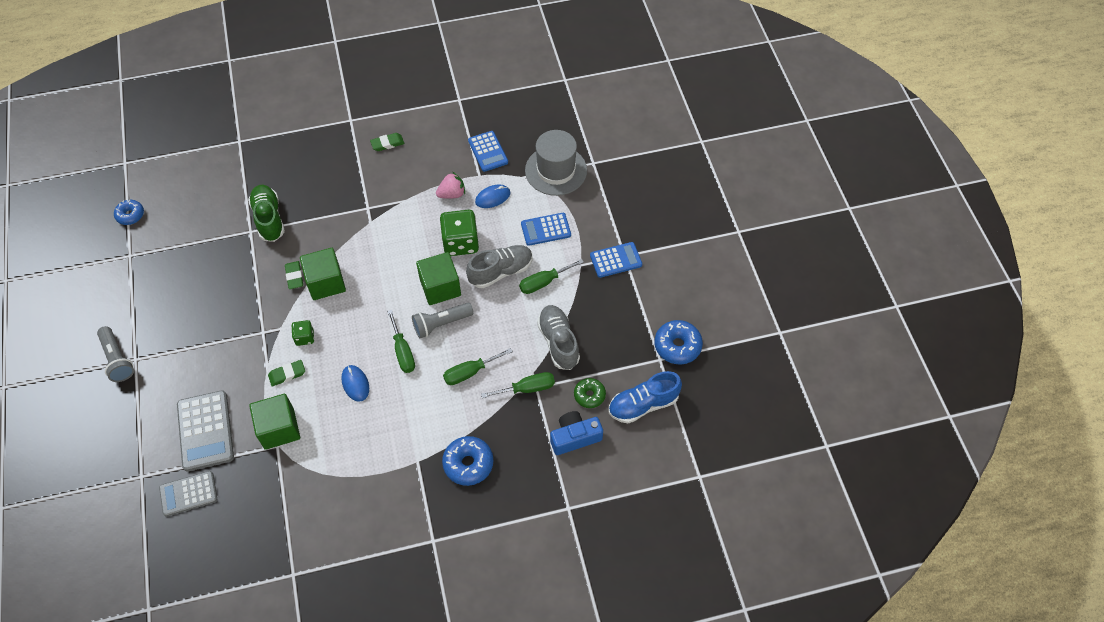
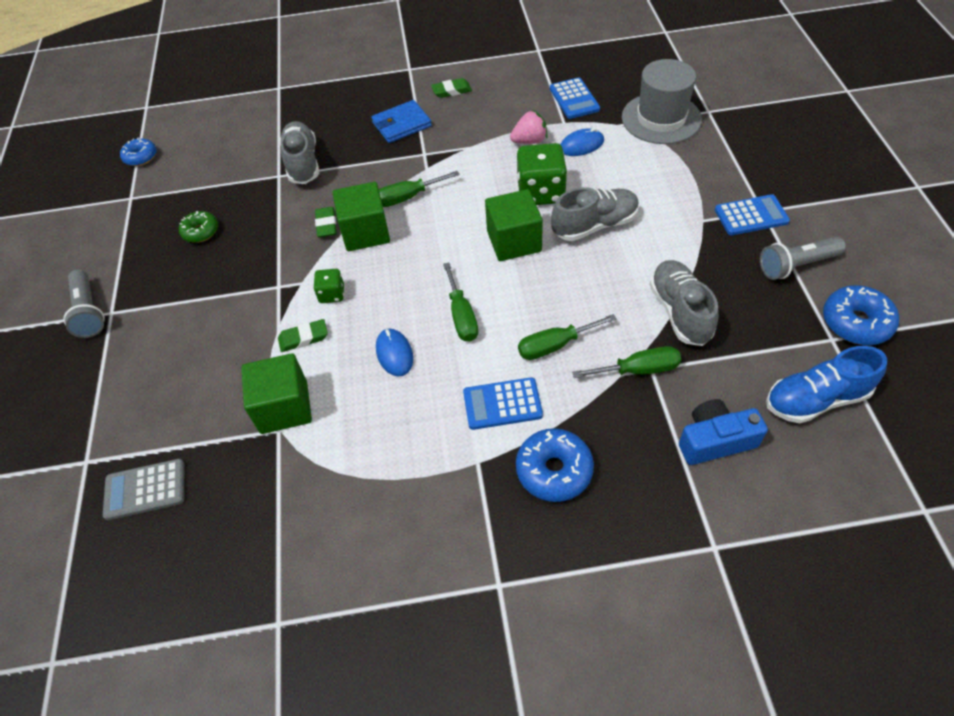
camera: 10 degrees right, 5 degrees down
(205, 431) = (184, 405): grey calculator -> none
(269, 219) = (302, 163): green shoe -> grey shoe
(347, 179) = (401, 124): none -> blue wallet
(441, 324) = (515, 284): grey flashlight -> grey flashlight (796, 265)
(543, 282) = (653, 239): green screwdriver -> green screwdriver (407, 197)
(546, 229) = (652, 180): blue calculator -> blue calculator (502, 404)
(589, 395) = (732, 383): green donut -> green donut (201, 232)

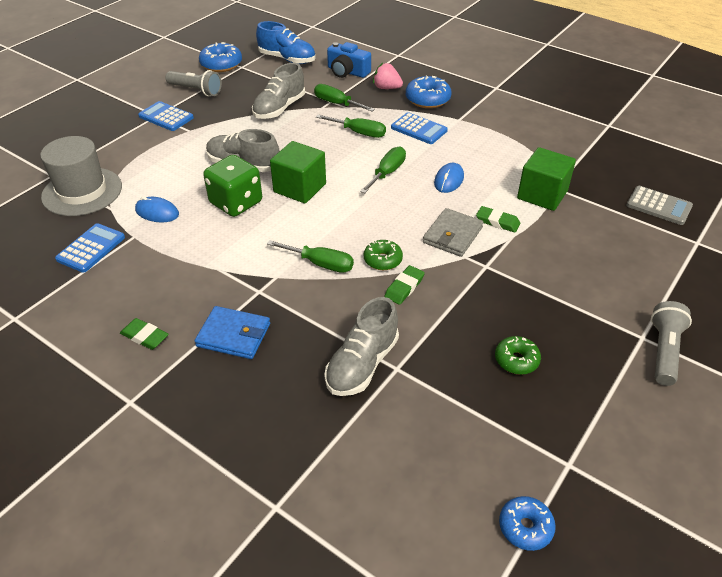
camera: 140 degrees left, 10 degrees down
(332, 294) = (452, 235): green dice -> grey wallet
(365, 232) = (383, 260): green cube -> green donut
(529, 141) = (178, 241): pink strawberry -> pink strawberry (386, 88)

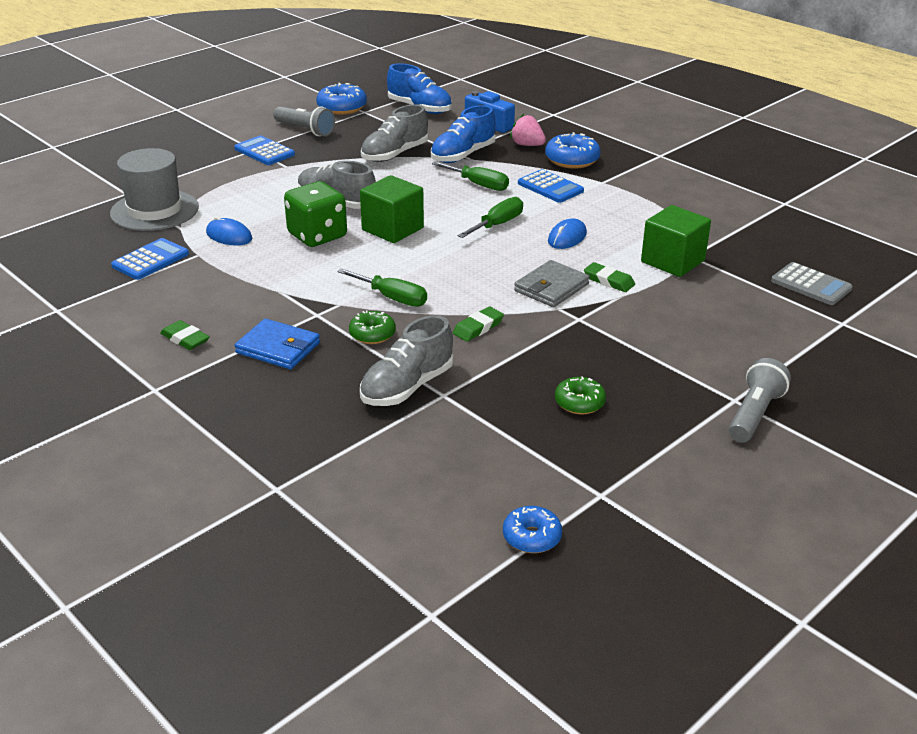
camera: 10 degrees right, 10 degrees down
(337, 104) = (463, 155): green screwdriver -> blue shoe
(383, 260) = (463, 301): green donut -> green donut (372, 334)

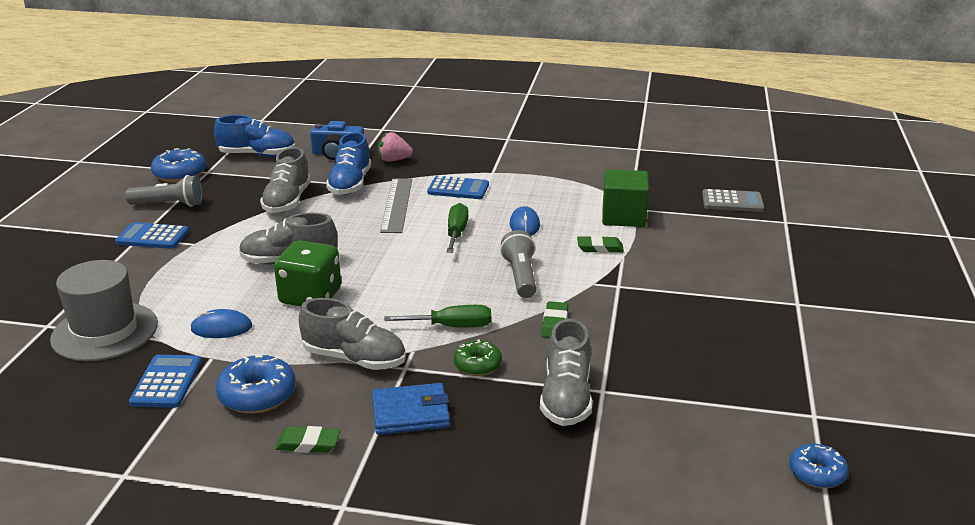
camera: 35 degrees left, 5 degrees down
(290, 293) = (354, 359): none -> grey shoe
(392, 229) = (372, 267): green cube -> none
(478, 185) = (397, 205): green screwdriver -> grey ruler
(551, 287) = (566, 269): grey wallet -> none
(572, 160) = (446, 162): blue donut -> blue donut (257, 395)
(579, 403) = (706, 351): green donut -> none
(754, 414) = (822, 309): grey flashlight -> grey flashlight (520, 276)

